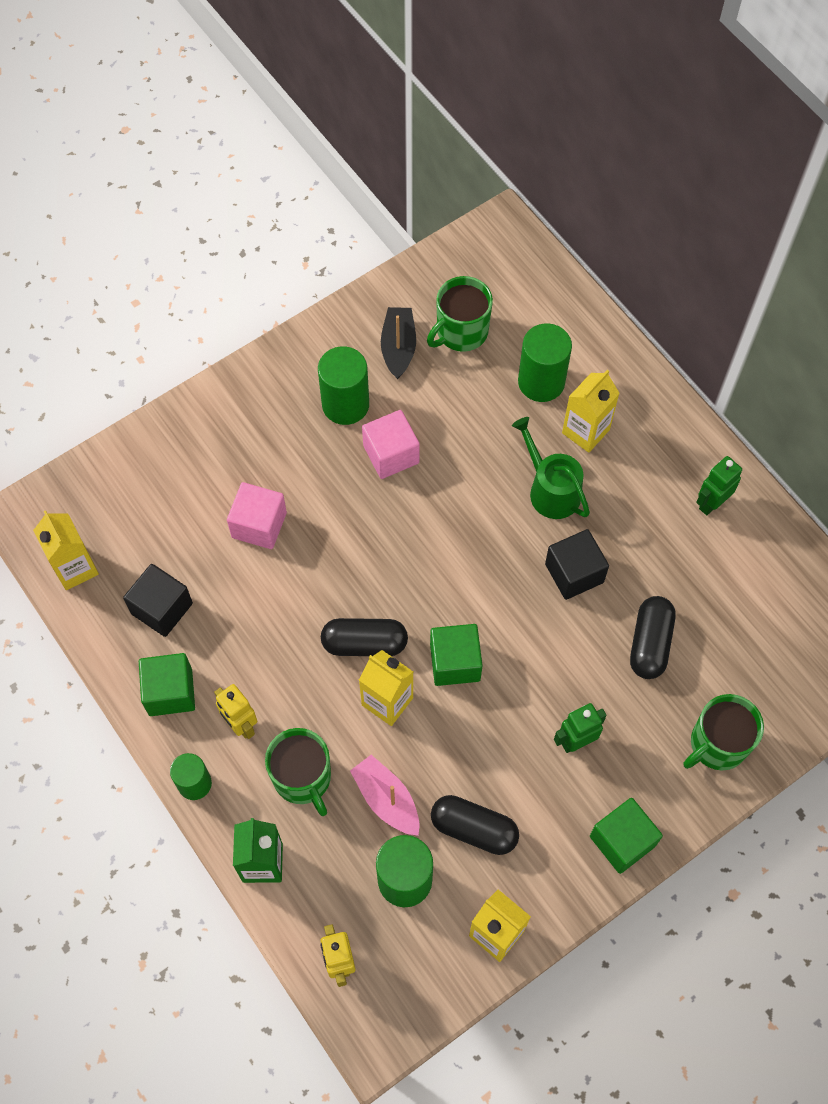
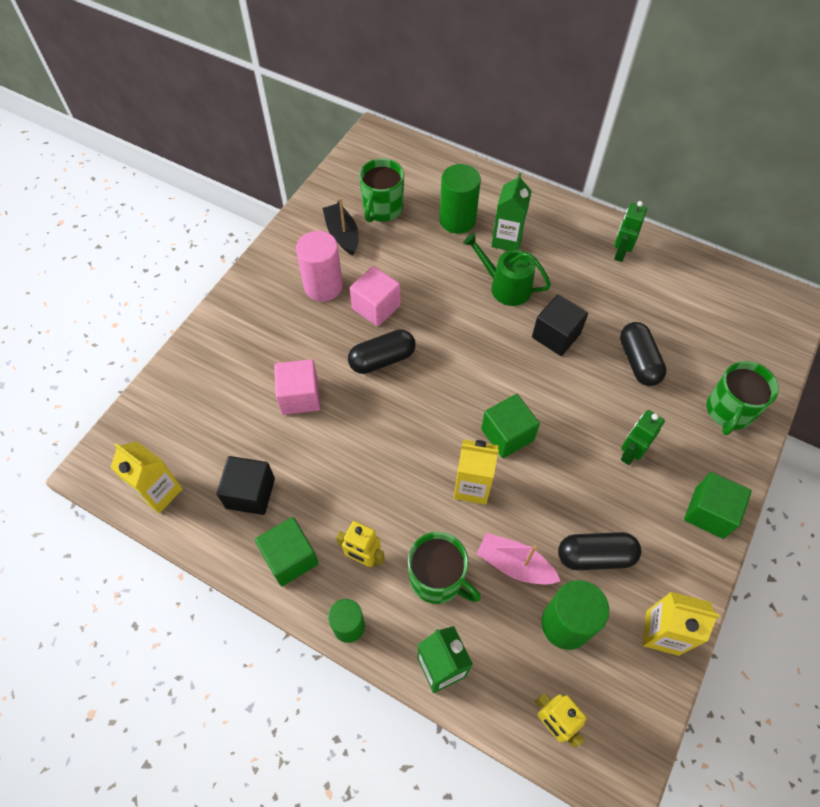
camera: 25 degrees left, 5 degrees down
(345, 404) = (323, 286): green cylinder -> pink cylinder
(364, 643) = (430, 450): black capsule -> black capsule (382, 359)
(585, 431) = (507, 240): yellow carton -> green carton

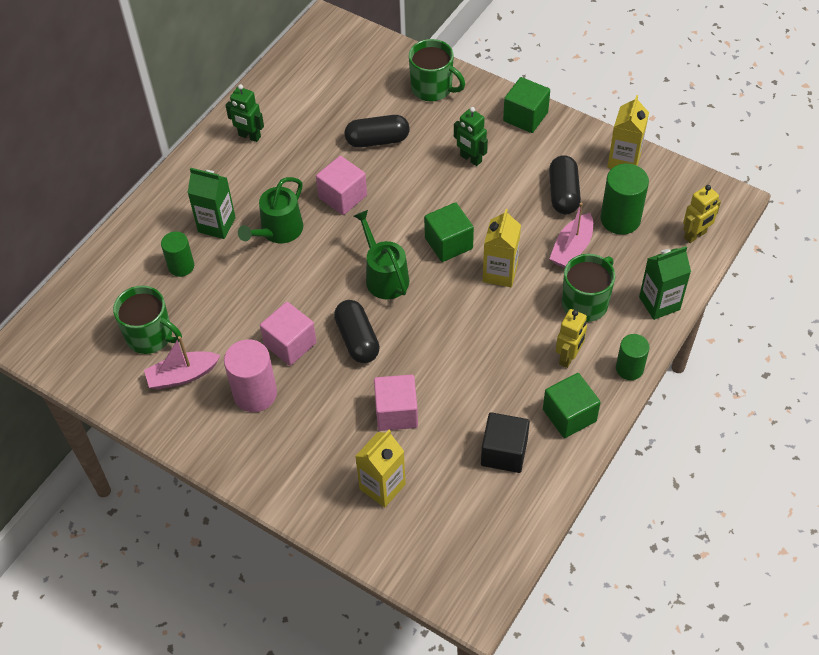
camera: 85 degrees left, 5 degrees down
(159, 492) = (501, 536): yellow carton -> yellow carton (382, 486)
(342, 234) = (182, 375): black boat -> pink boat
(457, 220) = (181, 266): green cylinder -> green cylinder, size x0.64
(458, 378) = (384, 276): none -> green watering can
(556, 335) = (342, 196): black cube -> pink cube

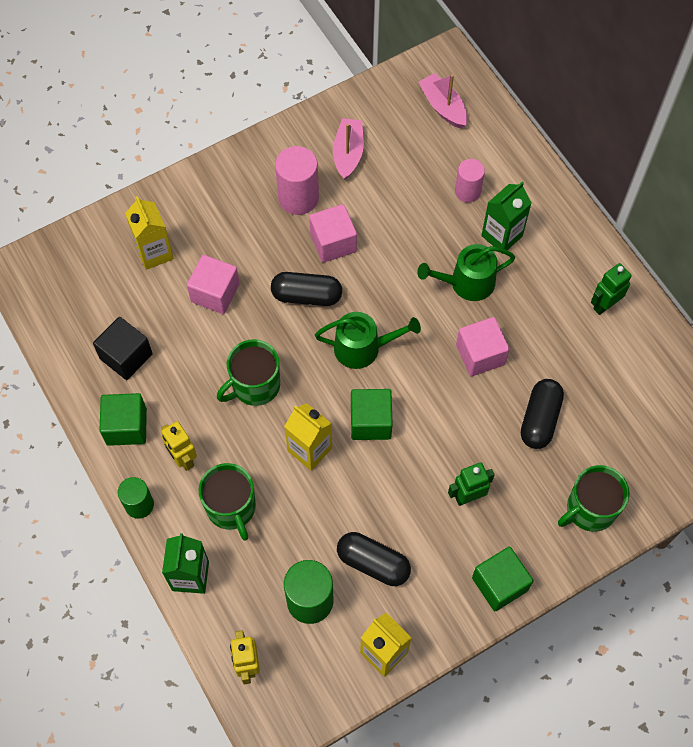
camera: 115 degrees right, 10 degrees up
(151, 336) = (403, 144): green mug -> green mug (254, 385)
(181, 266) = (467, 191): green cylinder -> pink cylinder
(278, 231) = (467, 283): green watering can -> green watering can turned 75 degrees counterclockwise
(572, 248) = (301, 532): pink boat -> pink boat (443, 107)

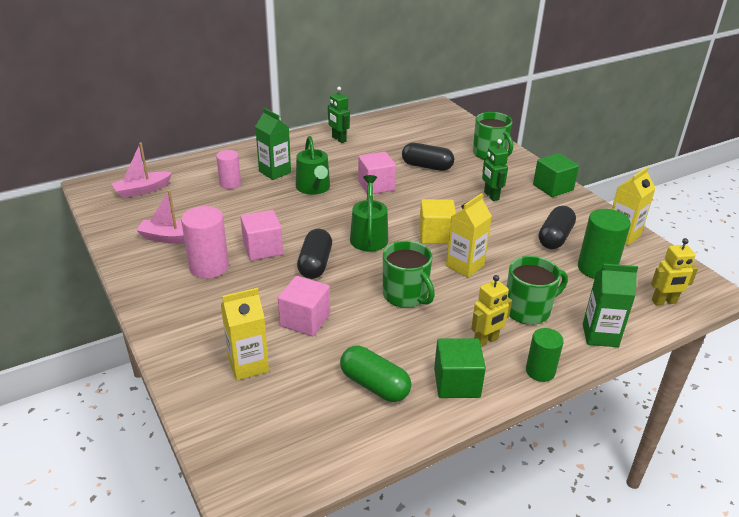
camera: 90 degrees left, 30 degrees down
(126, 356) = (374, 385): black cube -> green capsule
(370, 421) = (436, 235): green cube -> yellow cube

